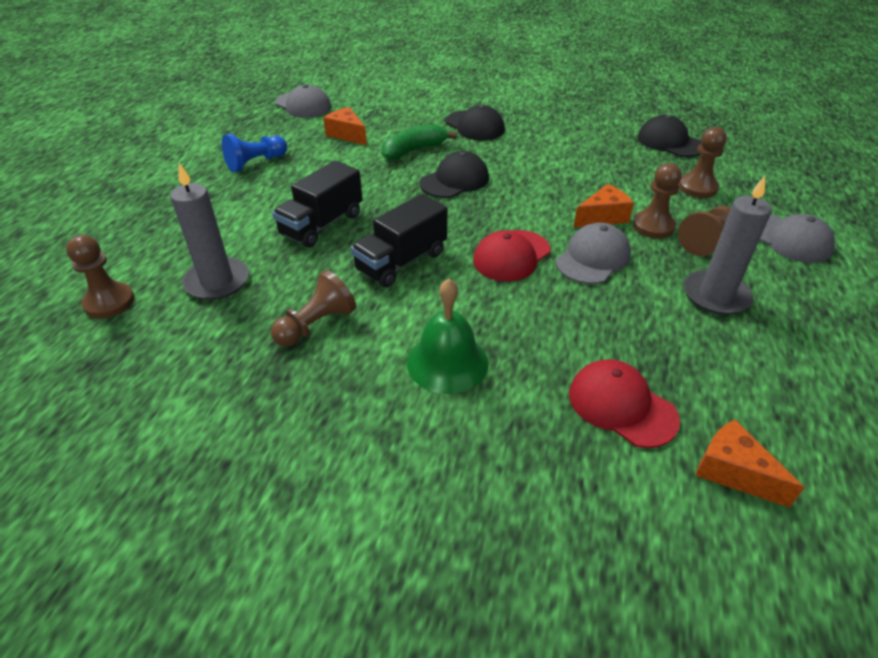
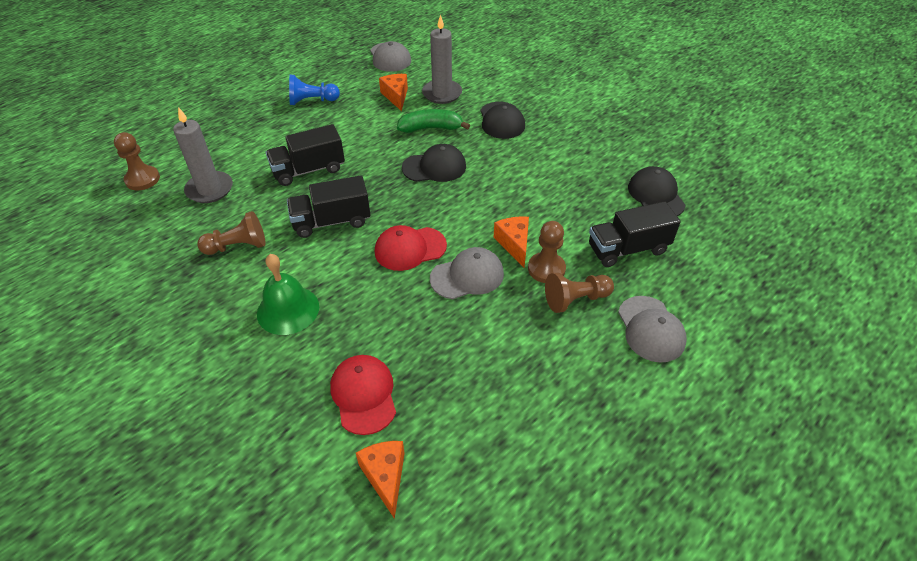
camera: 30 degrees right, 5 degrees up
(602, 217) = (514, 244): orange cheese -> orange cheese turned 105 degrees counterclockwise
(697, 187) = (627, 249): brown pawn -> black truck
(715, 295) = (527, 348): grey candle -> grey candle (442, 94)

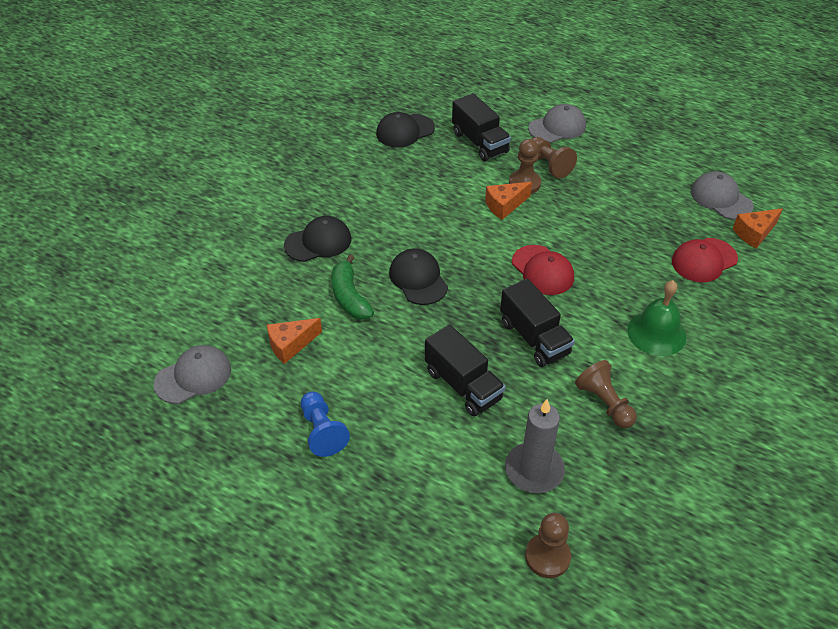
camera: 105 degrees left, 0 degrees up
(442, 94) = (275, 302): grey candle -> none
(467, 276) = (556, 227): grey cap -> grey cap (721, 198)

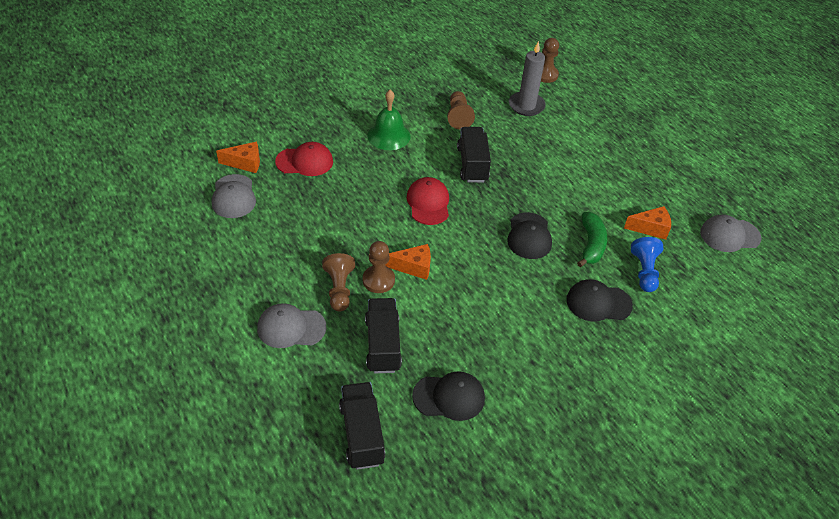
camera: 155 degrees left, 0 degrees up
(322, 431) = (646, 169): blue pawn -> blue pawn (644, 272)
(463, 385) = (540, 158): black truck -> black truck (362, 434)

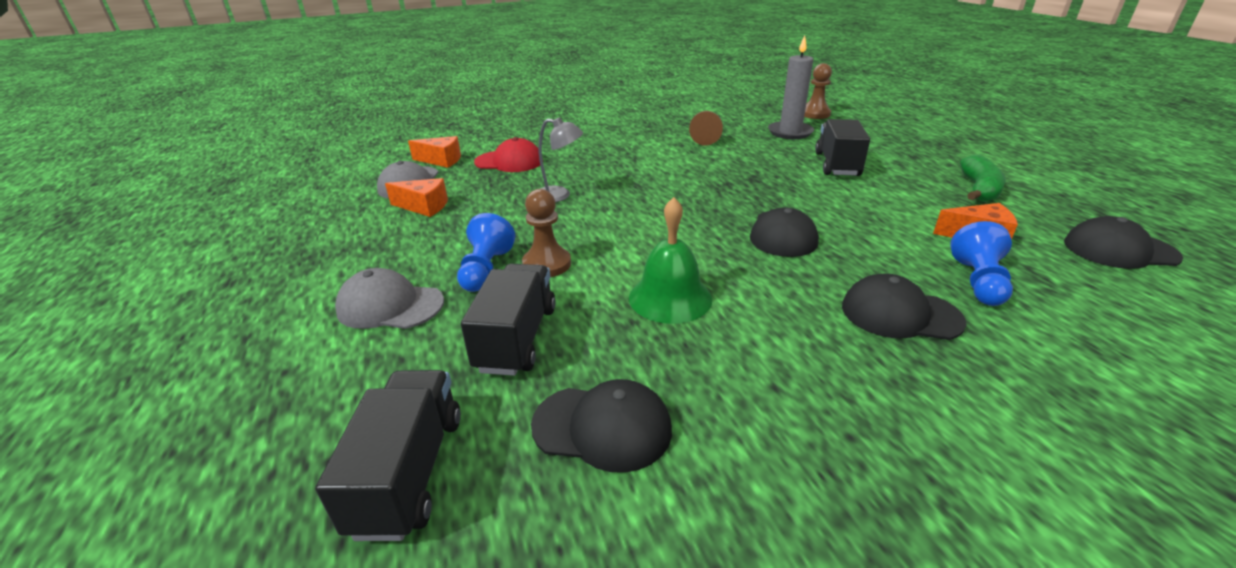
camera: 15 degrees right, 15 degrees down
(339, 289) = (486, 270): brown pawn -> blue pawn
(362, 204) = (560, 195): none -> grey lamp
(389, 135) = (617, 147): green bell -> green bell (670, 298)
(413, 267) = (603, 254): orange cheese -> orange cheese (424, 207)
(428, 203) = (646, 198): red cap -> none
(472, 164) = (713, 170): black truck -> black truck (837, 164)
(591, 245) = (881, 247): green banana -> green banana (979, 189)
(729, 235) = (1119, 250): grey cap -> black cap

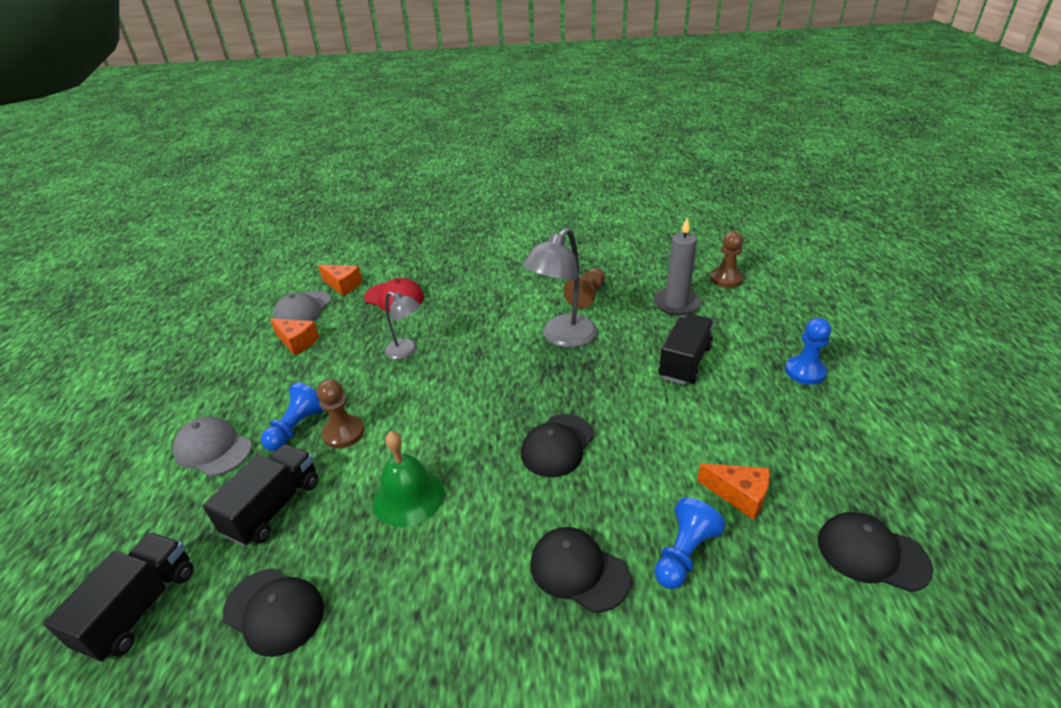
camera: 20 degrees right, 5 degrees up
(710, 165) = (562, 337): none -> grey lamp
(939, 156) = (805, 371): none -> blue pawn
(979, 189) = (801, 431): green banana -> none

